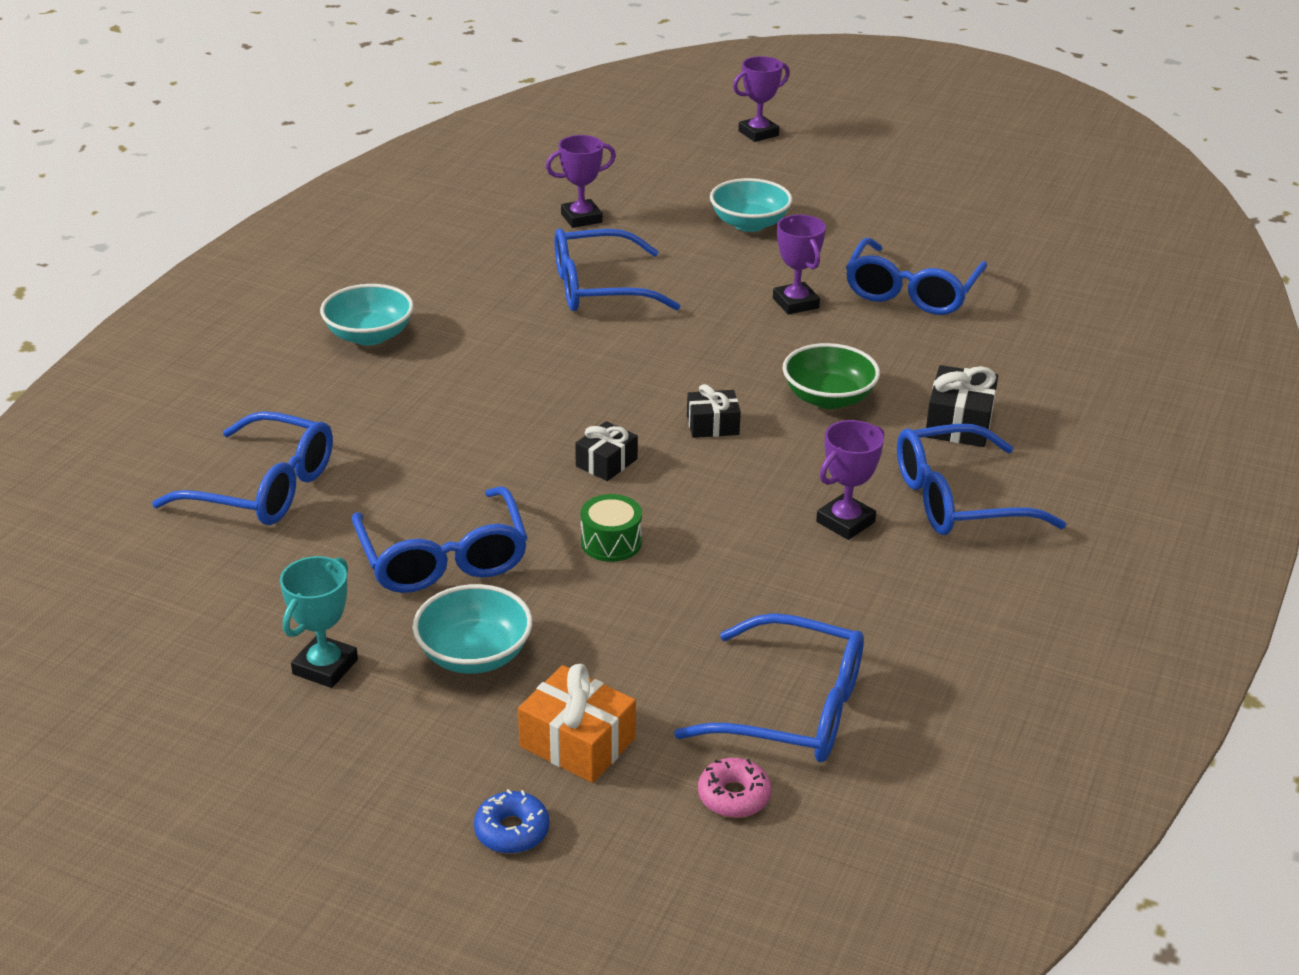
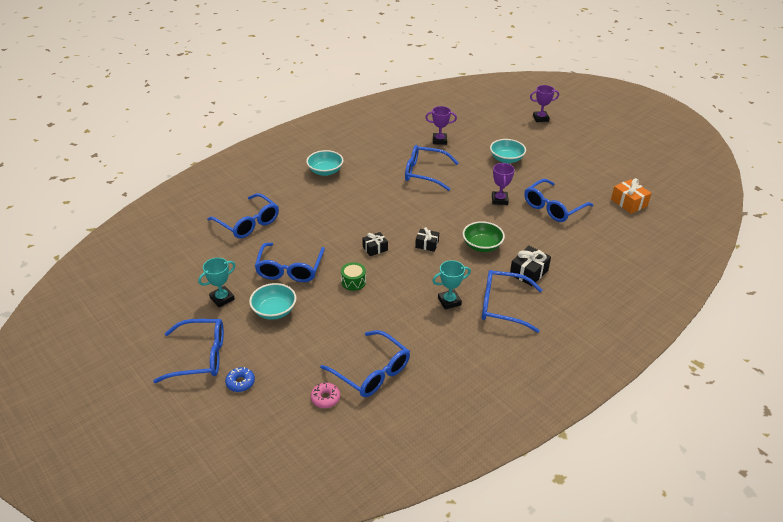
camera: 25 degrees right, 5 degrees up
(368, 808) = (200, 356): none -> blue glasses
(577, 742) = (285, 357): orange gift -> orange gift (628, 203)
(845, 522) = (449, 301): purple trophy -> turquoise trophy

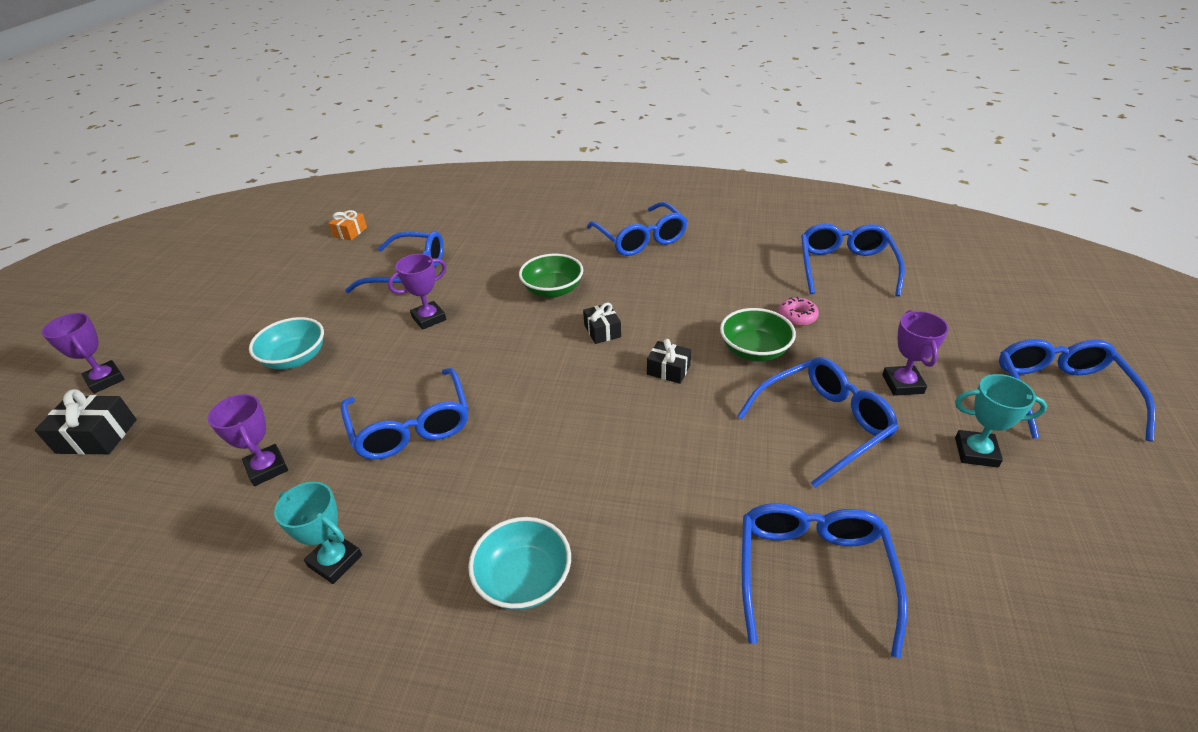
camera: 125 degrees left, 0 degrees up
(200, 356) = (1060, 394): blue glasses -> blue glasses turned 45 degrees clockwise
(240, 382) = (1014, 337): blue donut -> none
(274, 311) = (902, 384): turquoise bowl -> purple trophy
(325, 398) = (919, 275): pink donut -> pink donut (797, 316)
(353, 282) = (754, 350): green drum -> green bowl
(449, 301) = (681, 270): turquoise trophy -> turquoise trophy (335, 561)
(529, 272) = (565, 244): black gift -> black gift (97, 436)
(628, 203) = (350, 232): orange gift -> orange gift, size x0.67

